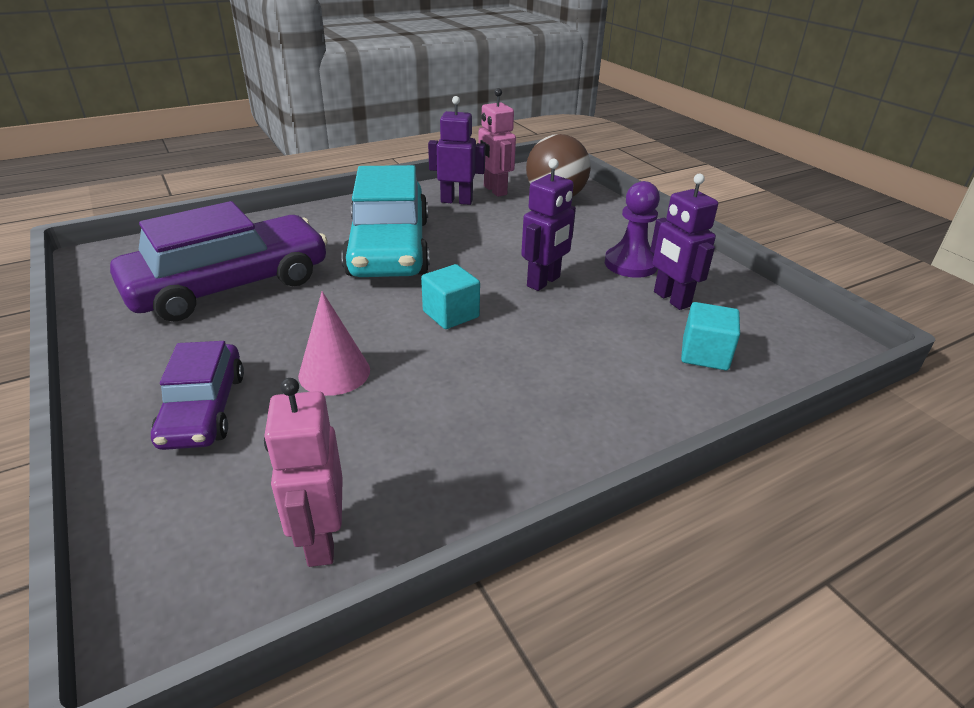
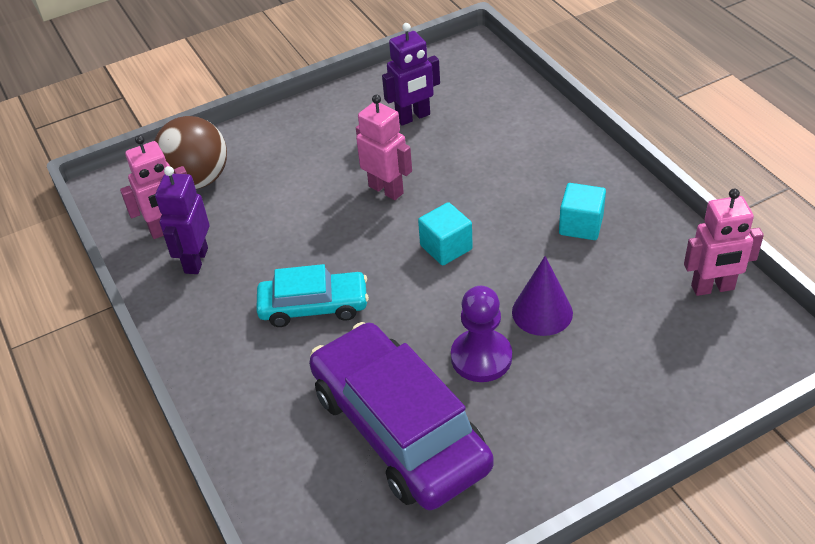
camera: 85 degrees left, 10 degrees up
(203, 409) = (603, 387): purple car -> none
(334, 372) = (542, 312): pink cone -> purple cone
(389, 247) = (314, 306): turquoise car -> turquoise car, size x0.57
(544, 282) = (386, 189): purple robot -> pink robot
(631, 264) = (352, 135): purple pawn -> purple pawn (481, 357)
(705, 354) = (490, 109): turquoise cube -> turquoise cube (581, 225)

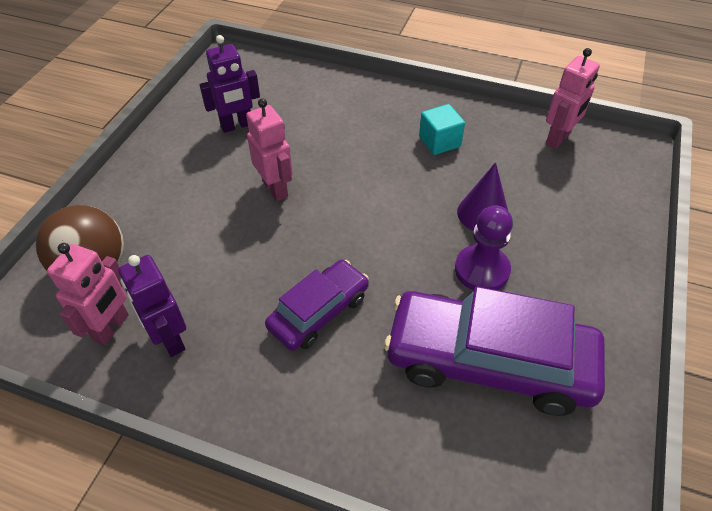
camera: 45 degrees left, 5 degrees up
(314, 306) = (319, 312): turquoise car -> purple car
(386, 189) = (275, 189): pink robot -> pink robot turned 60 degrees clockwise
(413, 117) = (237, 126): purple robot -> purple robot turned 45 degrees clockwise
(446, 247) = (368, 207): turquoise cube -> none

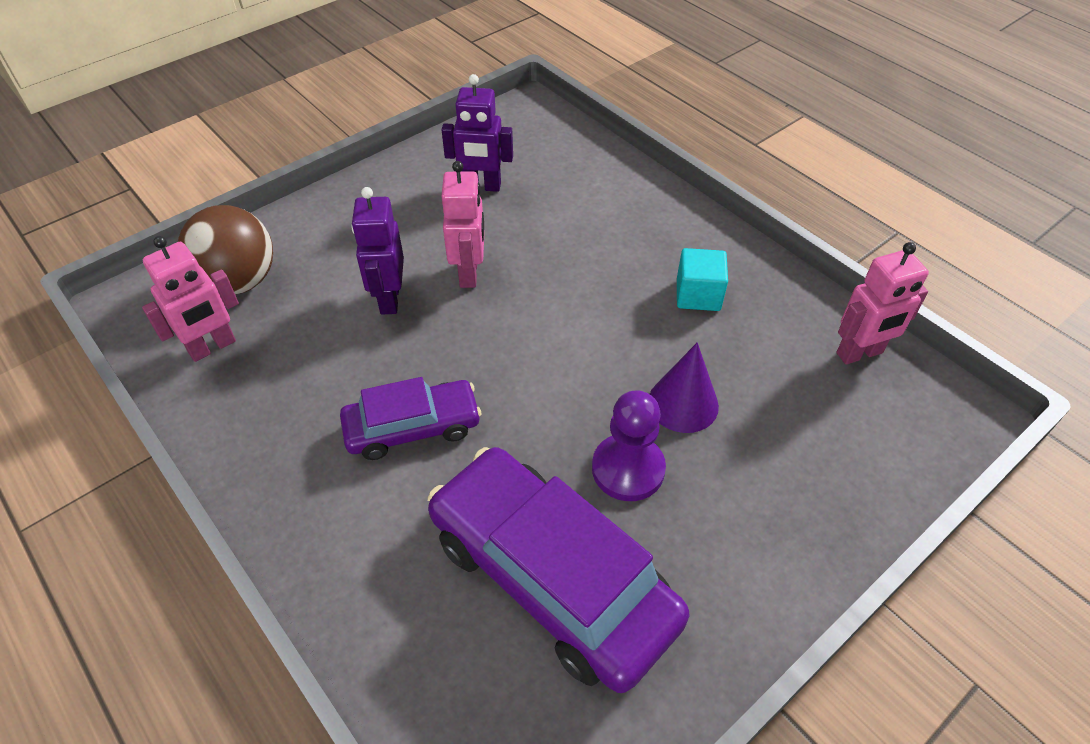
camera: 30 degrees right, 0 degrees up
(170, 339) = (253, 384): purple robot -> purple robot (389, 299)

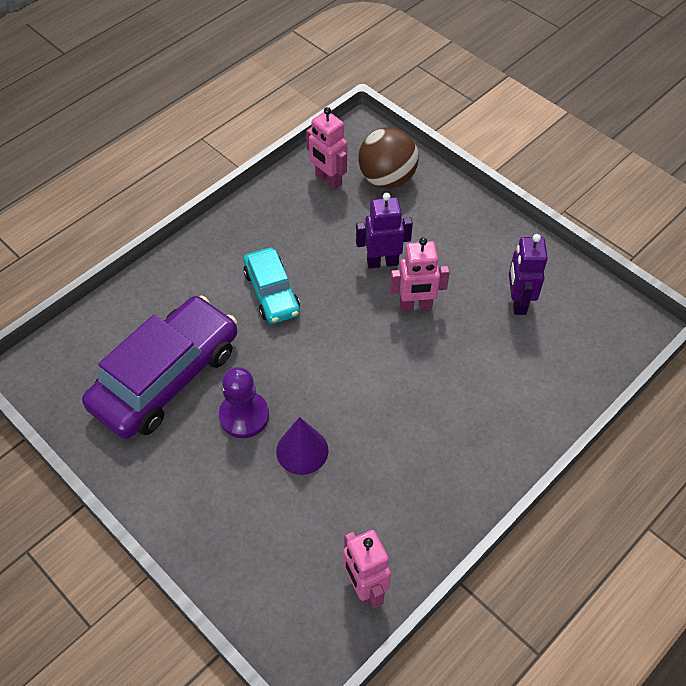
camera: 85 degrees right, 5 degrees up
(412, 427) = (272, 292): purple car -> turquoise car
(698, 295) = (415, 464): turquoise cube -> none

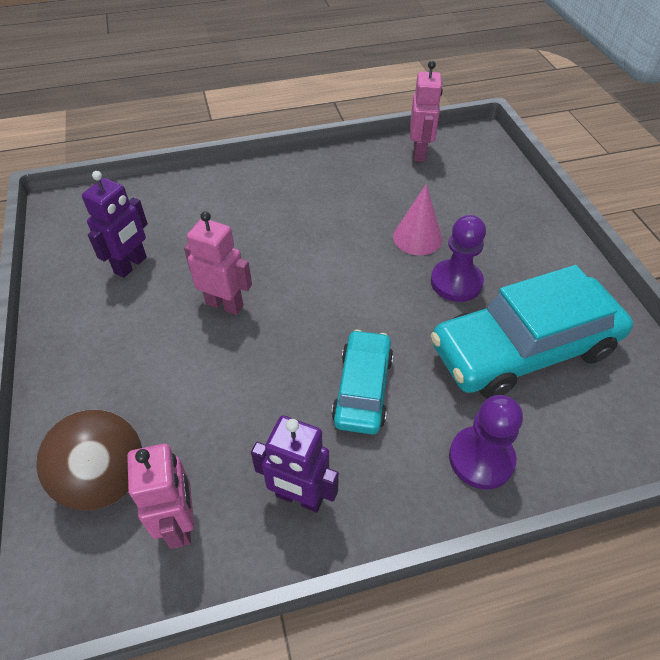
camera: 150 degrees left, 5 degrees down
(166, 377) = (523, 349): purple car -> turquoise car
(173, 285) = (481, 458): none -> purple pawn
(302, 450) = (417, 237): purple cone -> pink cone
(382, 262) = (216, 365): purple robot -> purple robot (299, 497)

